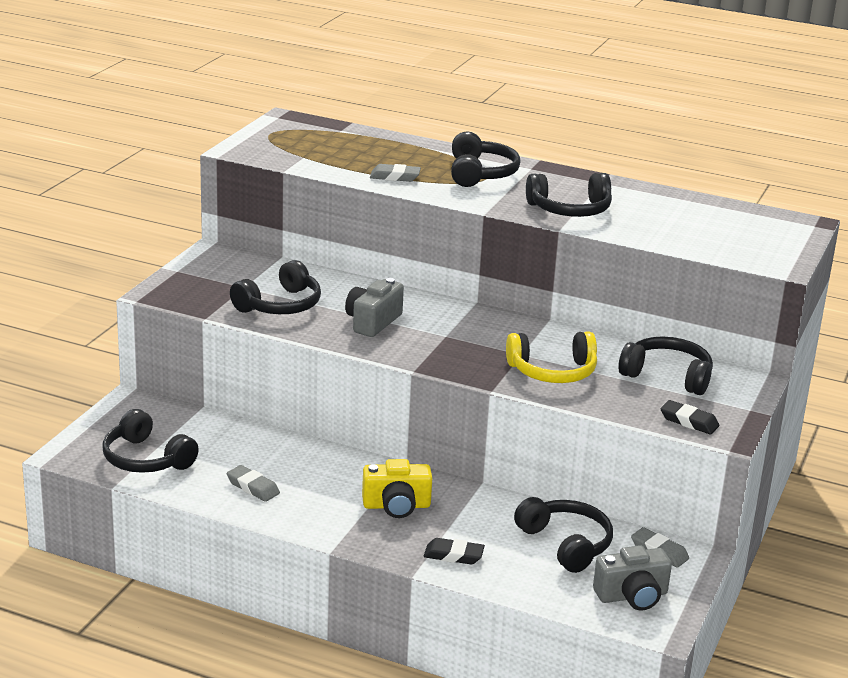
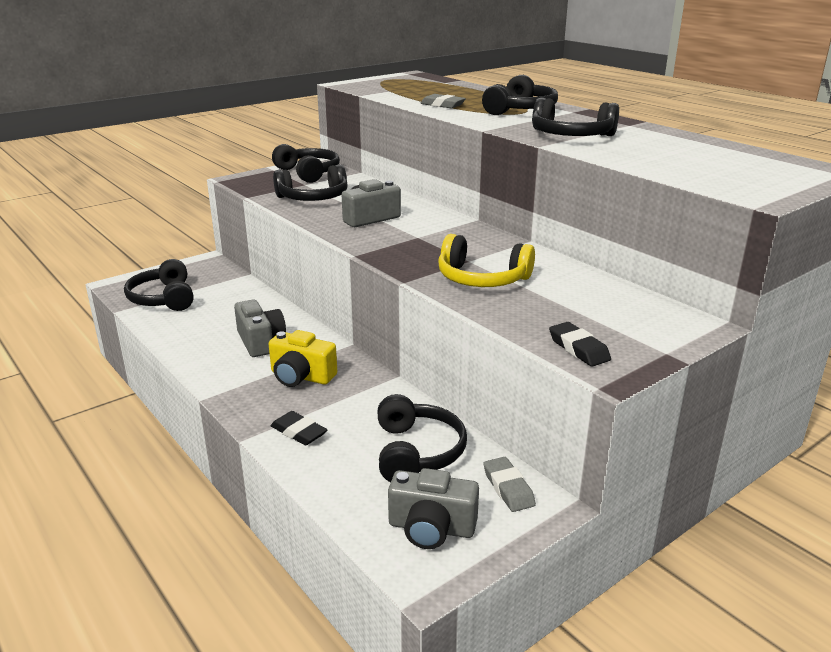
camera: 30 degrees right, 0 degrees up
(253, 487) = (209, 335): grey eraser -> none
(315, 481) = (260, 341): none -> grey camera
(667, 376) = (599, 304): black headphones -> black headphones (308, 173)

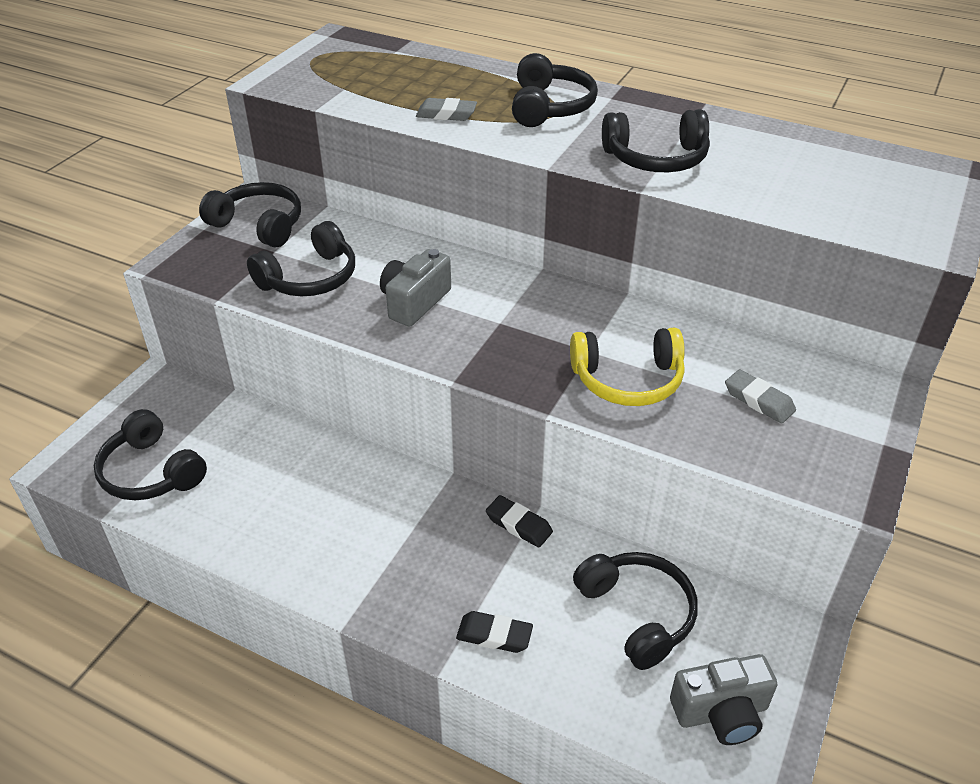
camera: 25 degrees left, 15 degrees up
(260, 341) = (341, 507): grey camera -> none
(301, 376) = (433, 547): yellow camera -> none
(508, 488) = (755, 627): grey eraser -> grey eraser (759, 400)
(578, 349) = (804, 467): black eraser -> black eraser (519, 524)

